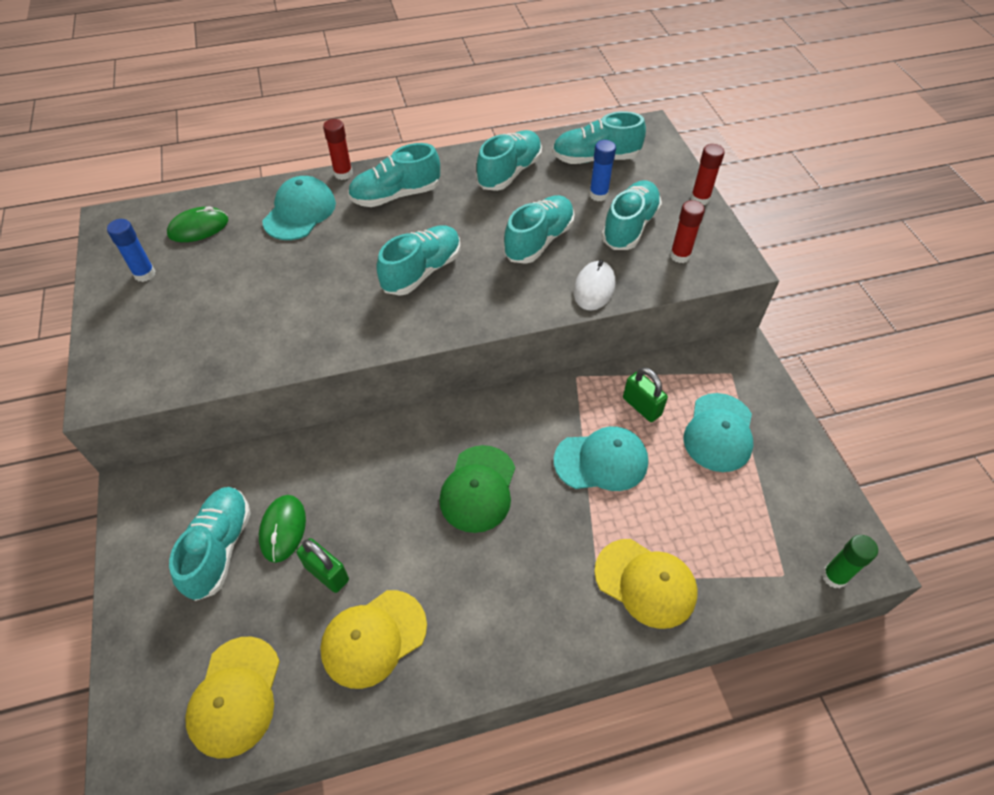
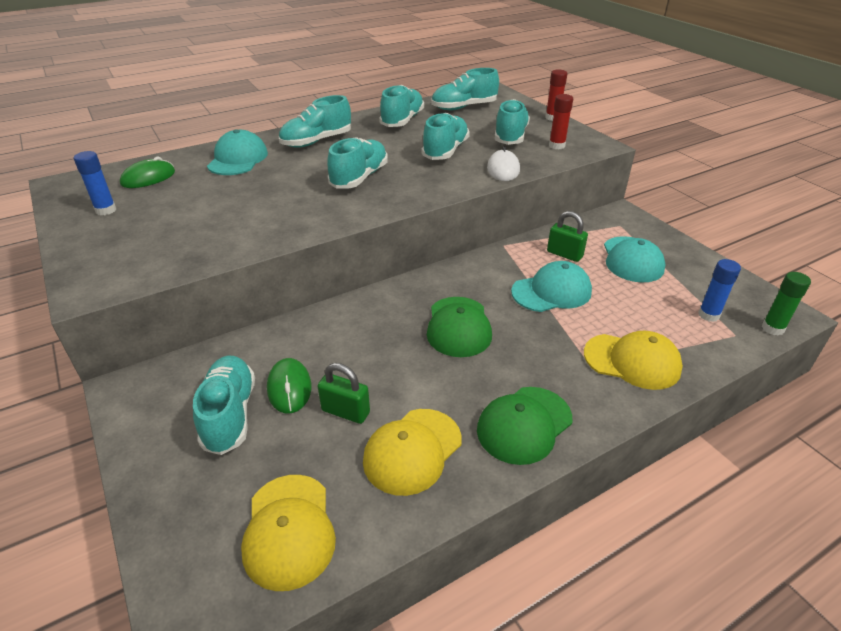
camera: 15 degrees left, 15 degrees down
(343, 174) = (266, 135): red glue stick -> none
(494, 636) = (524, 425): none -> green cap
(598, 195) = (477, 124): blue glue stick -> blue glue stick (708, 315)

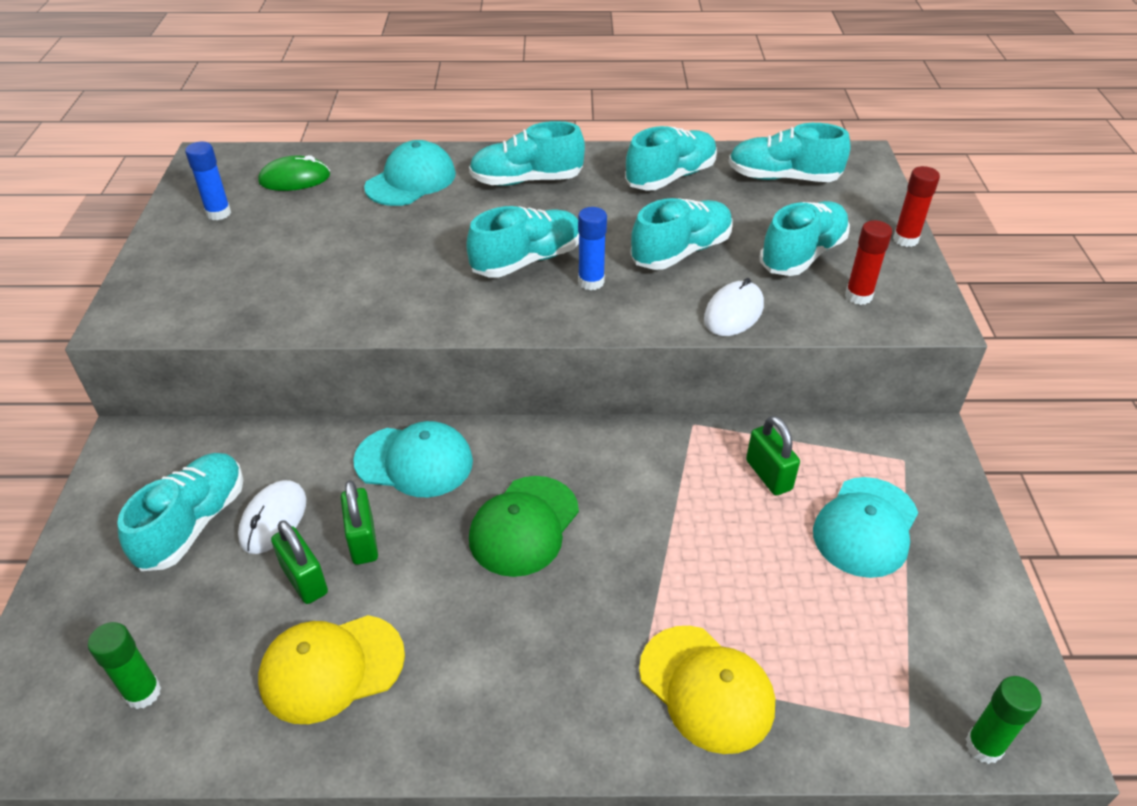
camera: 30 degrees right, 5 degrees up
(289, 388) = (273, 519): green mouse -> white mouse
(289, 530) = (143, 693): yellow cap -> green glue stick
(365, 374) = (363, 541): none -> green padlock
(524, 425) = (482, 704): green cap -> none
(551, 291) = (694, 528): turquoise cap -> turquoise cap (414, 461)
(708, 315) = (897, 673): blue glue stick -> blue glue stick (591, 282)

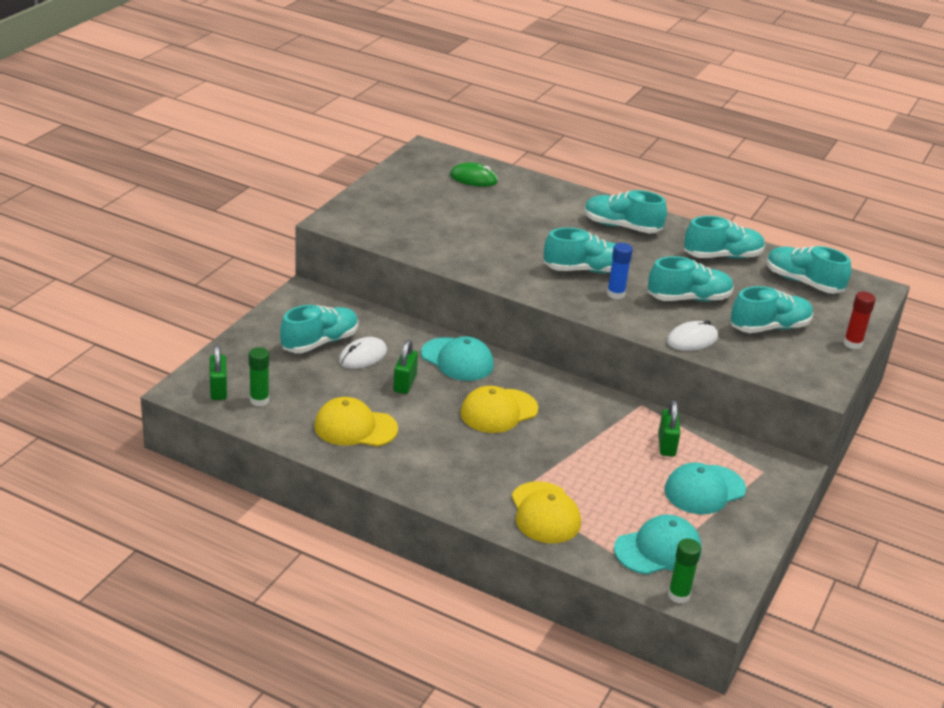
camera: 25 degrees right, 10 degrees down
(218, 213) = (416, 183): blue glue stick -> none
(304, 580) = (363, 388): green padlock -> green padlock (218, 389)
(411, 180) = (546, 203): turquoise cap -> turquoise cap (658, 549)
(524, 526) = (498, 411): green cap -> yellow cap
(858, 296) = (784, 360): red glue stick -> none

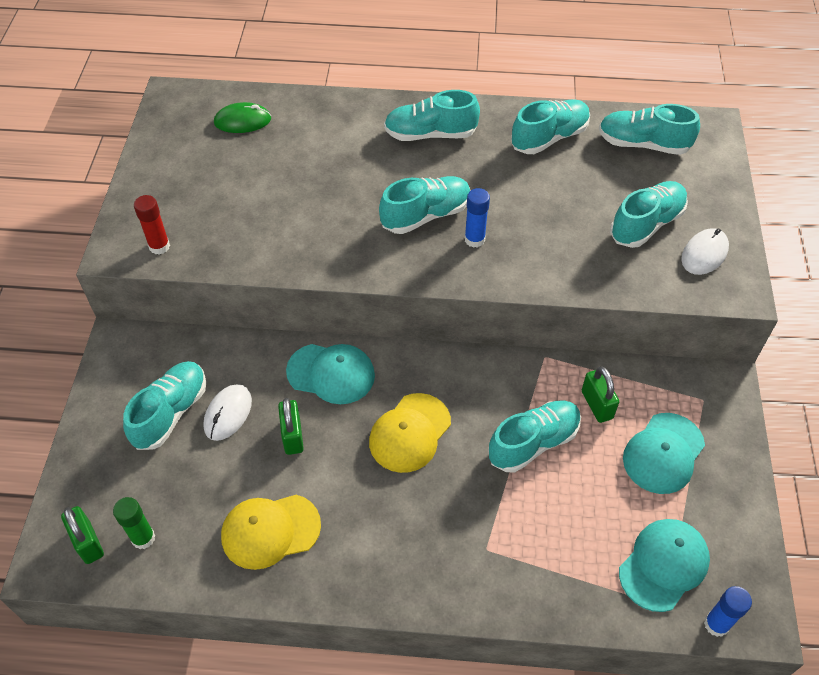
camera: 20 degrees left, 20 degrees up
(545, 513) = (529, 567): yellow cap -> none
(678, 595) = (716, 624): green glue stick -> blue glue stick
(689, 298) = (549, 215): turquoise shoe -> turquoise shoe (533, 443)
(692, 340) = (583, 276): white mouse -> white mouse (704, 254)
(852, 344) = (733, 214): red glue stick -> red glue stick (159, 246)

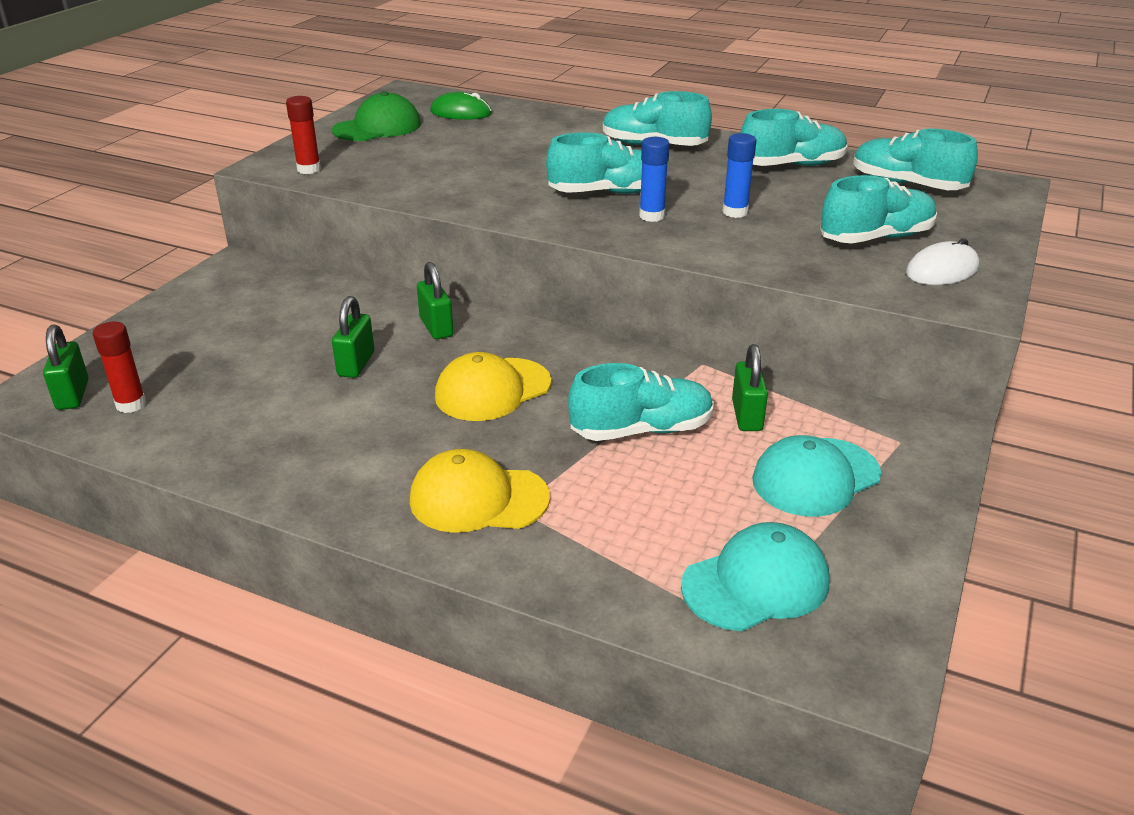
camera: 20 degrees right, 20 degrees down
(143, 538) = (131, 404): green glue stick -> red glue stick
(171, 413) = (242, 321): turquoise shoe -> none
(181, 163) = (377, 127): none -> green cap
(228, 413) = (300, 334): white mouse -> none
(270, 531) = (270, 431): yellow cap -> yellow cap (478, 499)
(331, 373) = (436, 327): turquoise cap -> green padlock
(716, 624) = (804, 666): blue glue stick -> blue glue stick (735, 212)

